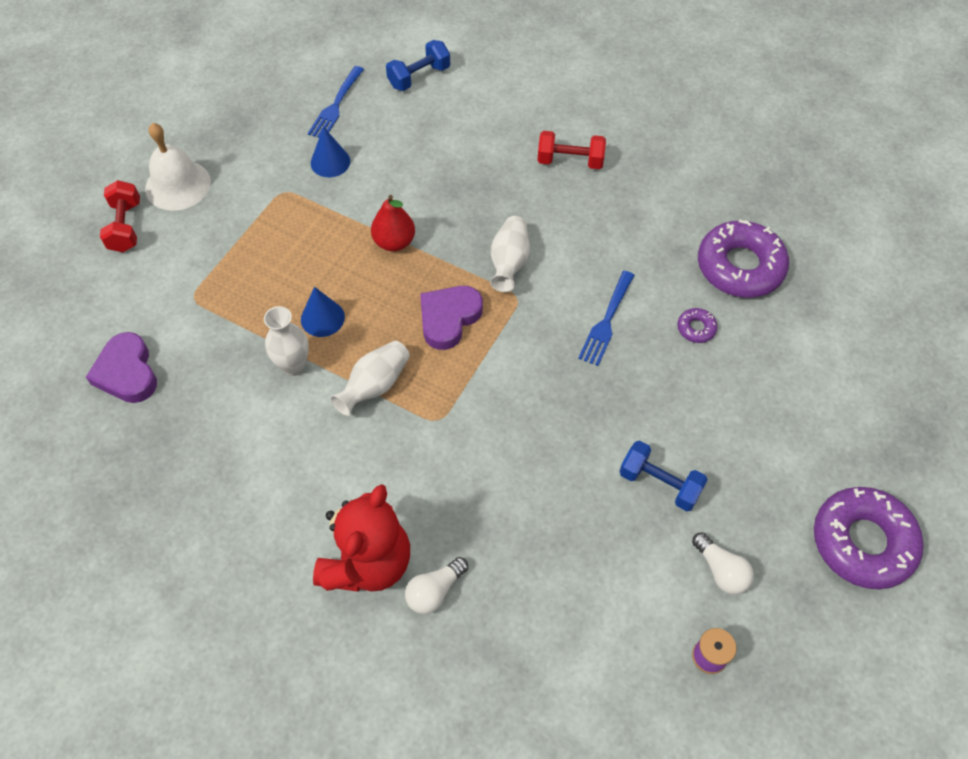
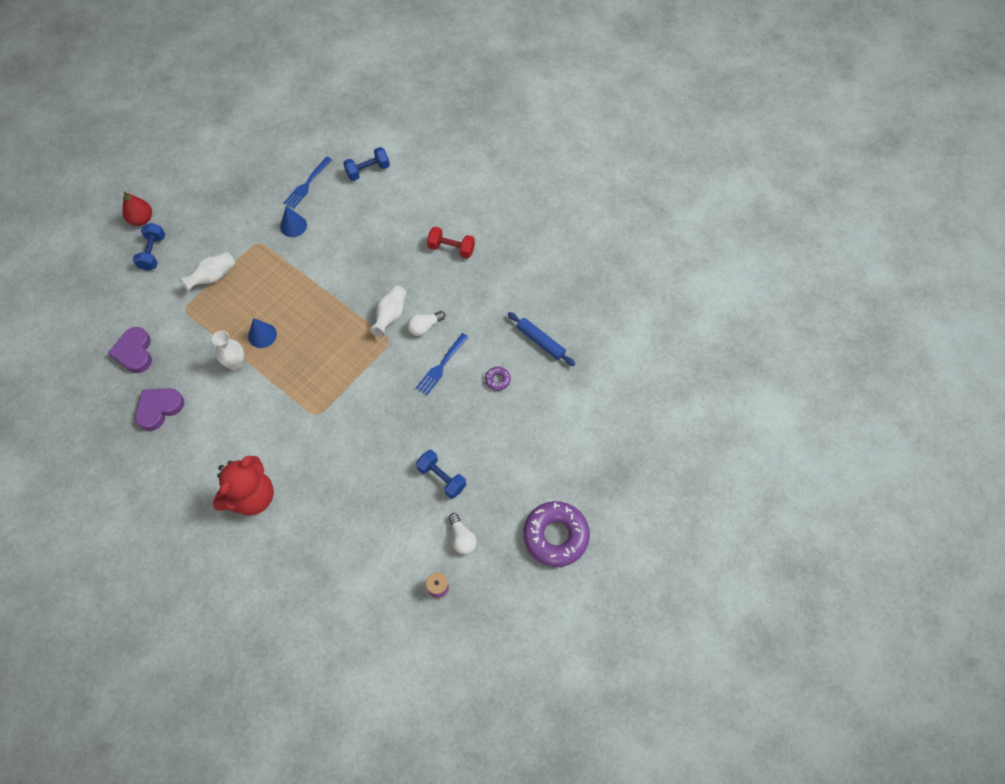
camera: 10 degrees right, 5 degrees up
(125, 227) = (153, 253): red dumbbell -> blue dumbbell
(178, 185) = (192, 228): white bell -> none
(375, 385) = (283, 385): white vase -> white vase (213, 277)
(394, 242) = (320, 290): red pear -> red pear (142, 219)
(435, 591) = (286, 521): white light bulb -> white light bulb (425, 327)
(449, 318) = (341, 348): purple heart -> purple heart (159, 409)
(740, 266) = (540, 342): purple donut -> blue rolling pin

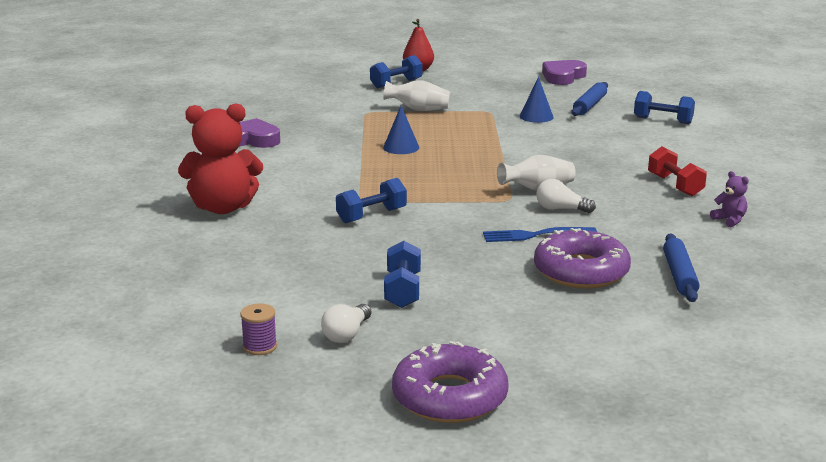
camera: 50 degrees right, 40 degrees down
(135, 352) = (290, 112): purple heart -> purple heart (563, 76)
(237, 364) = (351, 149): white vase -> none
(307, 184) = (589, 105): blue fork -> blue rolling pin
(341, 425) = (371, 216): none -> blue dumbbell
(497, 380) = (581, 271): purple donut -> purple donut, size x2.35
(510, 264) = (729, 220): none -> purple teddy bear

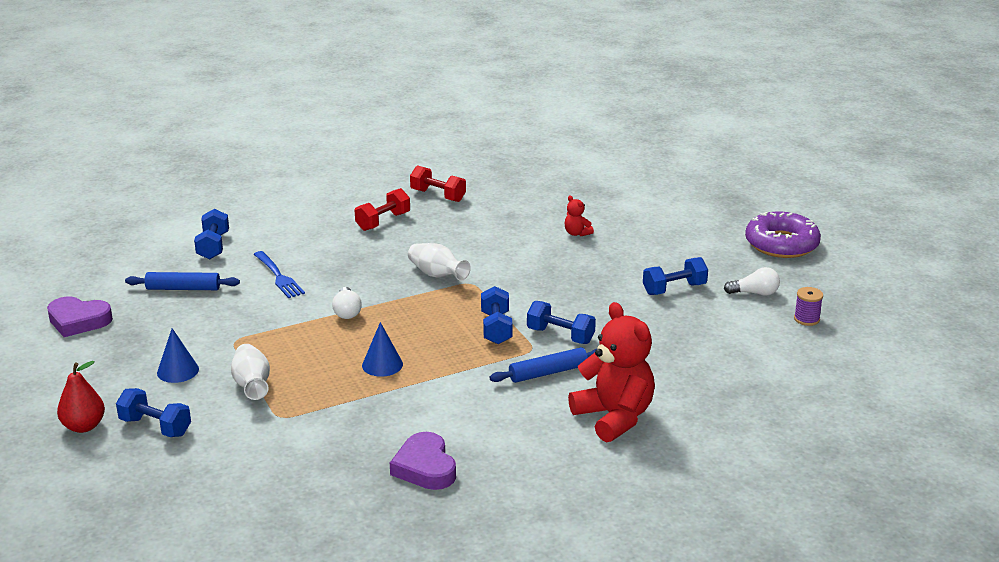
camera: 115 degrees left, 5 degrees up
(413, 194) = (496, 328): none -> blue dumbbell
(535, 235) = (531, 259): blue fork -> blue fork (278, 276)
(536, 116) = (237, 310): blue cone -> blue cone (178, 371)
(561, 209) = (472, 258): white light bulb -> white light bulb (347, 312)
(581, 271) = (577, 233): purple donut -> red teddy bear
(679, 275) = (550, 202): blue rolling pin -> blue rolling pin (548, 373)
(729, 220) = (438, 195): purple teddy bear -> red dumbbell

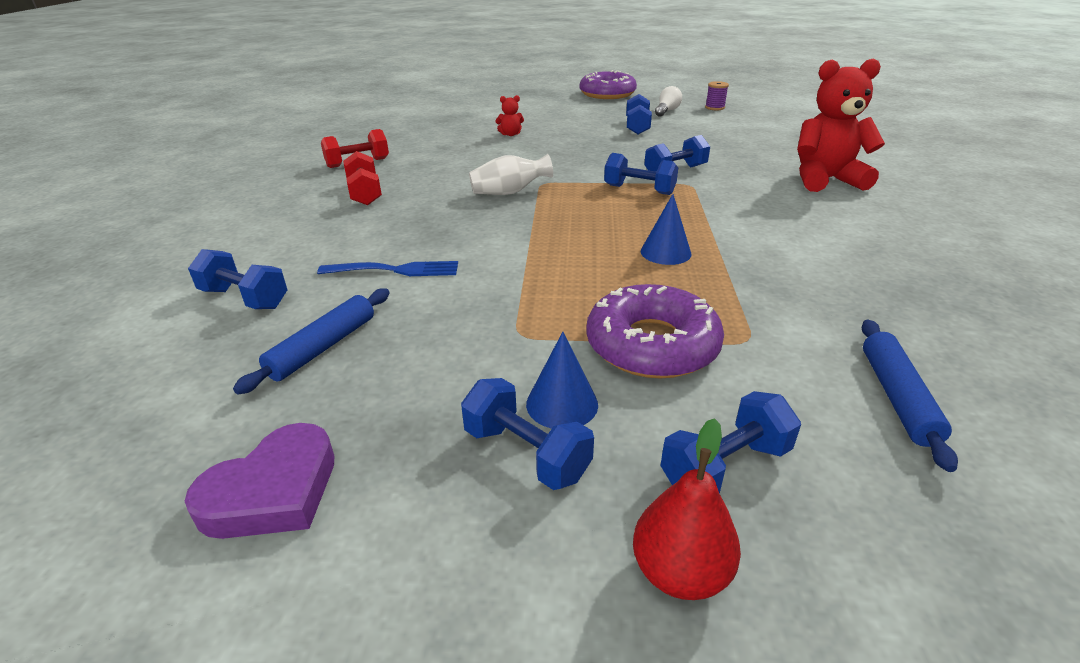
camera: 60 degrees left, 5 degrees up
(135, 372) = (526, 453): none -> blue dumbbell
(252, 385) = (652, 345): white vase -> purple donut
(347, 312) = (530, 248): white light bulb -> none
(425, 467) = (896, 273): purple heart -> none
(548, 373) = (736, 187): blue rolling pin -> blue rolling pin (897, 397)

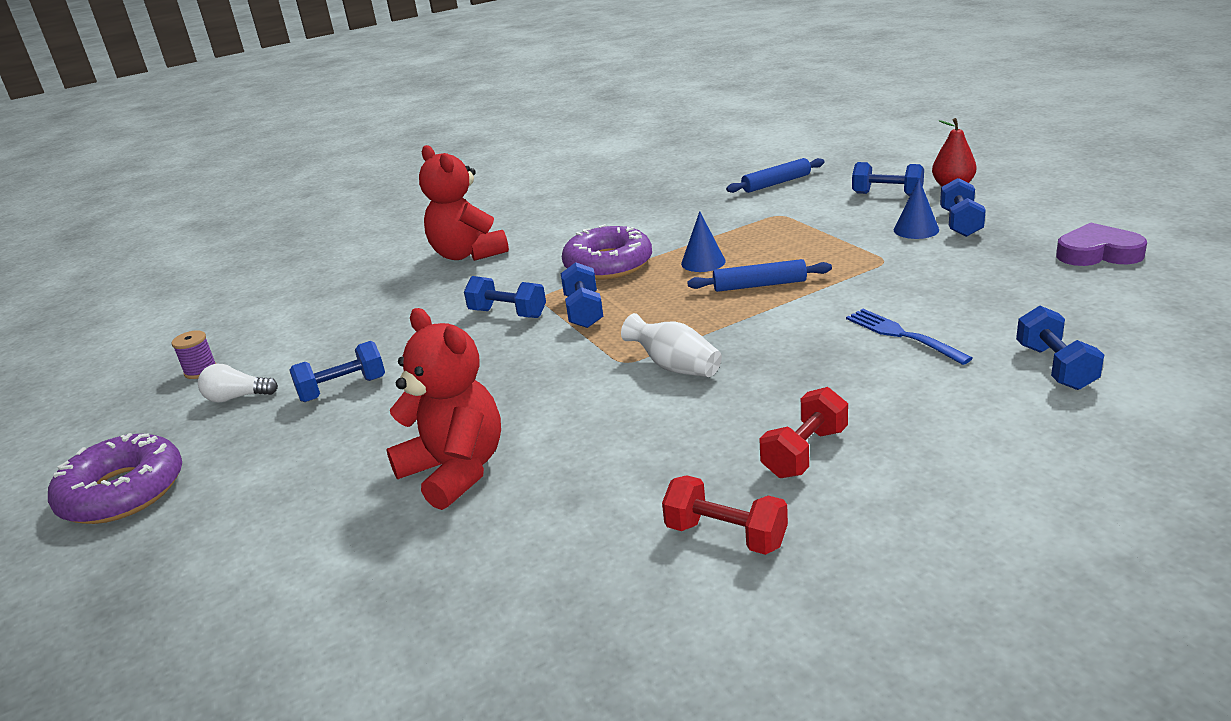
camera: 120 degrees left, 5 degrees down
(323, 347) = (1018, 303): blue rolling pin -> blue rolling pin (759, 285)
(510, 134) = (455, 471): red teddy bear -> red teddy bear, size x2.35
(652, 345) = (827, 230): purple donut -> purple donut (608, 264)

